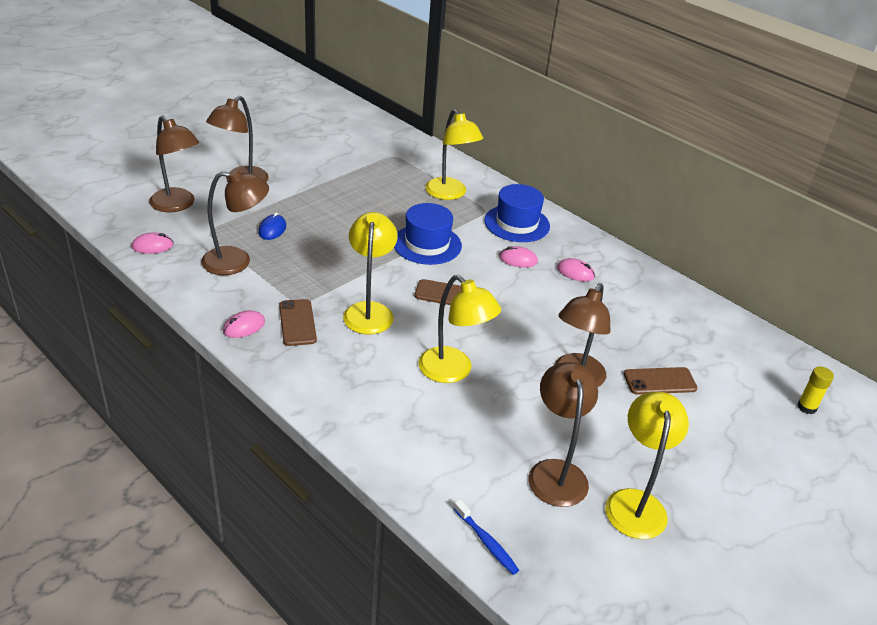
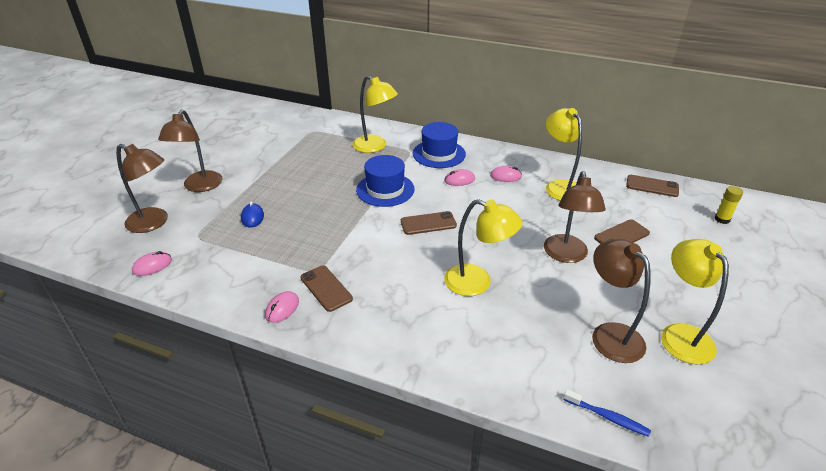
camera: 20 degrees left, 0 degrees up
(237, 261) = (239, 254): brown lamp -> none
(369, 311) = (378, 257): yellow lamp -> yellow lamp (559, 186)
(750, 341) = (652, 186): none -> brown phone

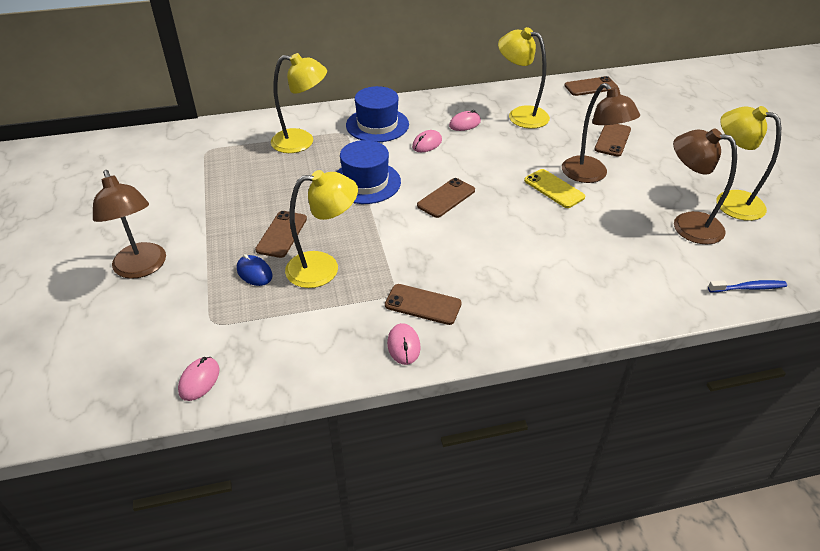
camera: 35 degrees left, 5 degrees up
(154, 223) = (135, 334): brown lamp -> none
(295, 201) = (282, 234): none -> brown phone
(477, 283) = (549, 232): yellow lamp -> yellow lamp (324, 268)
(521, 252) = (554, 189): none -> yellow phone
(722, 219) = (666, 96): yellow glue stick -> none

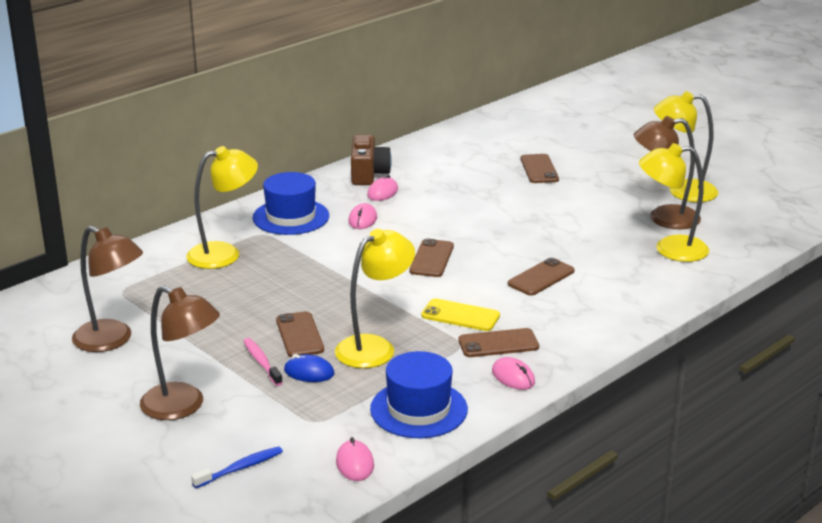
camera: 30 degrees left, 15 degrees down
(232, 249) = (261, 362): none -> pink toothbrush
(365, 182) = (336, 269): blue hat -> blue hat (418, 409)
(469, 104) = (368, 174): none -> brown camera
(520, 115) = (431, 171): yellow lamp -> yellow lamp (670, 249)
(554, 189) = (525, 223): yellow phone -> yellow phone (460, 315)
(590, 87) = (475, 129): brown phone -> brown phone (541, 277)
(590, 175) = (547, 203): brown lamp -> brown lamp (112, 340)
(748, 288) = (749, 248): blue toothbrush -> blue toothbrush (240, 468)

